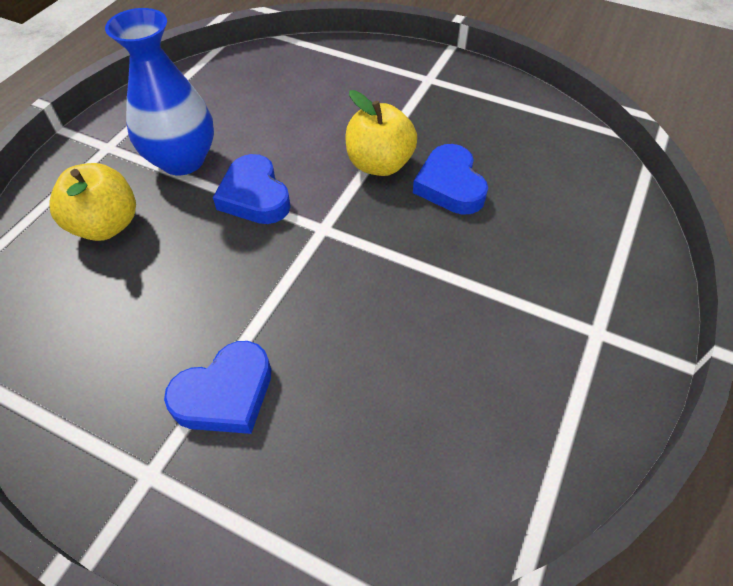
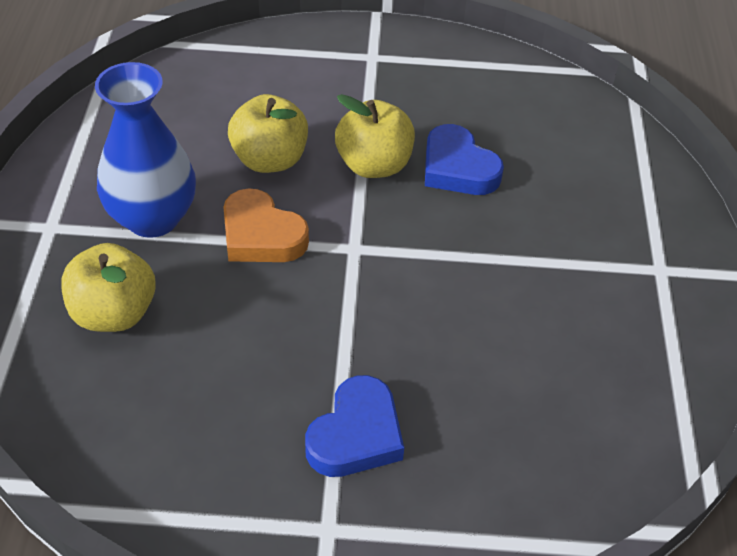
camera: 25 degrees left, 5 degrees down
(254, 196) = (261, 235): blue heart -> orange heart
(298, 138) = (270, 159): none -> yellow apple

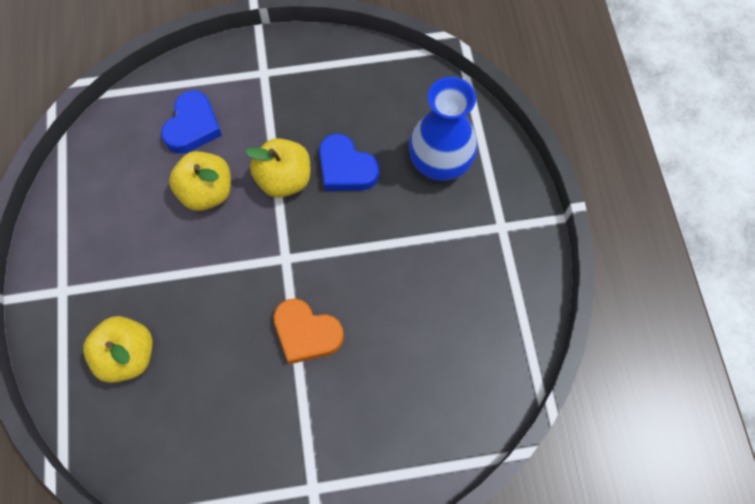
camera: 10 degrees left, 20 degrees up
(153, 218) = (134, 266): blue vase -> blue vase (439, 163)
(261, 235) = (216, 263): orange heart -> orange heart (306, 333)
(356, 435) = (316, 413): blue heart -> blue heart (193, 126)

